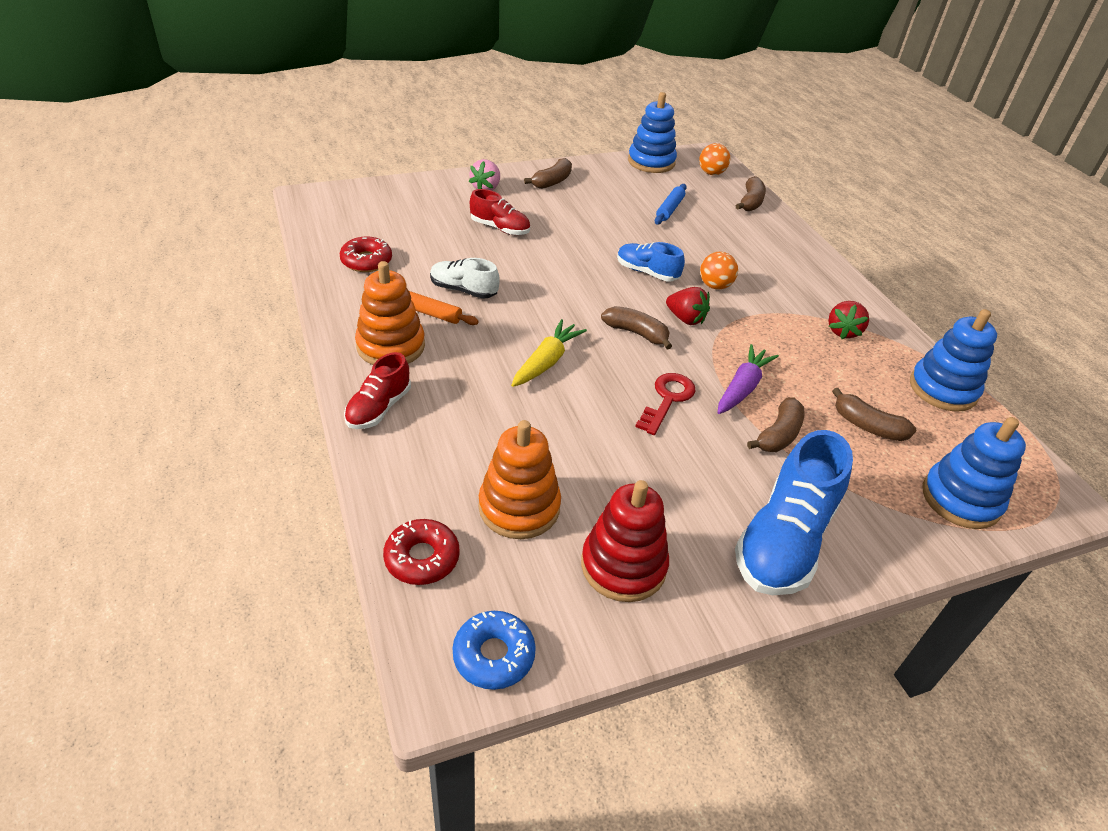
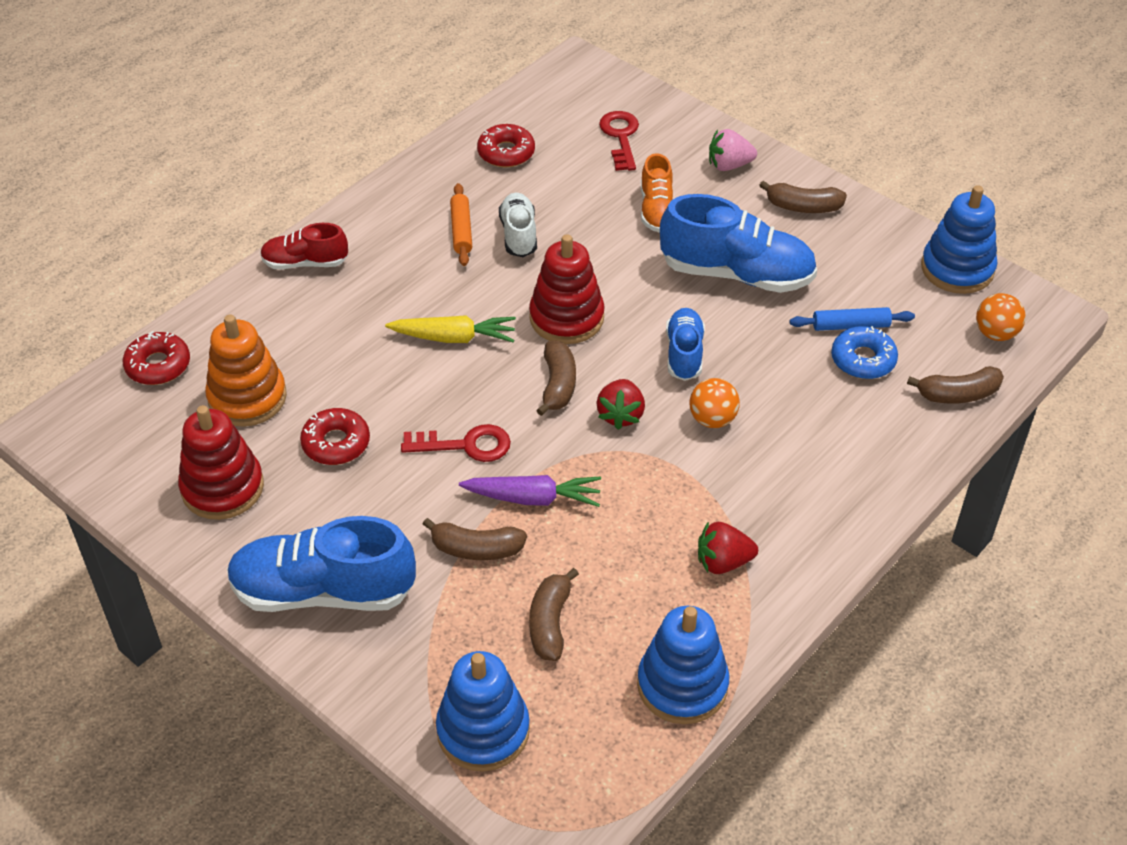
camera: 65 degrees right, 5 degrees up
(391, 346) = (392, 230): orange stacking toy -> none
(409, 212) = (620, 137): none -> red key
(494, 655) = (91, 444): blue donut -> blue donut (863, 360)
(500, 228) = (657, 210): red shoe -> orange shoe
(571, 303) = (566, 318): none -> red stacking toy
(590, 225) = (736, 274): none -> blue shoe
(617, 470) = (336, 443): none -> red donut

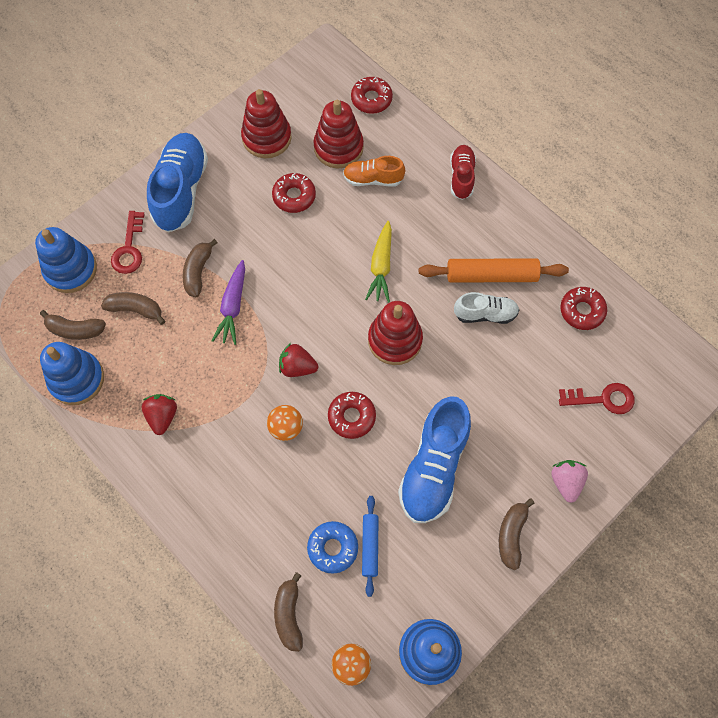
camera: 95 degrees right, 20 degrees up
(247, 397) = (338, 147): orange stacking toy -> red stacking toy
(461, 230) = (491, 275): orange rolling pin -> orange rolling pin, size x1.68
(466, 445) = (283, 270): red key -> red key (129, 248)
(558, 385) = (330, 329): brown banana -> brown banana (75, 330)
(657, 210) = (510, 417): orange shoe -> orange shoe (373, 179)
(684, 353) = (351, 417): blue shoe -> red donut

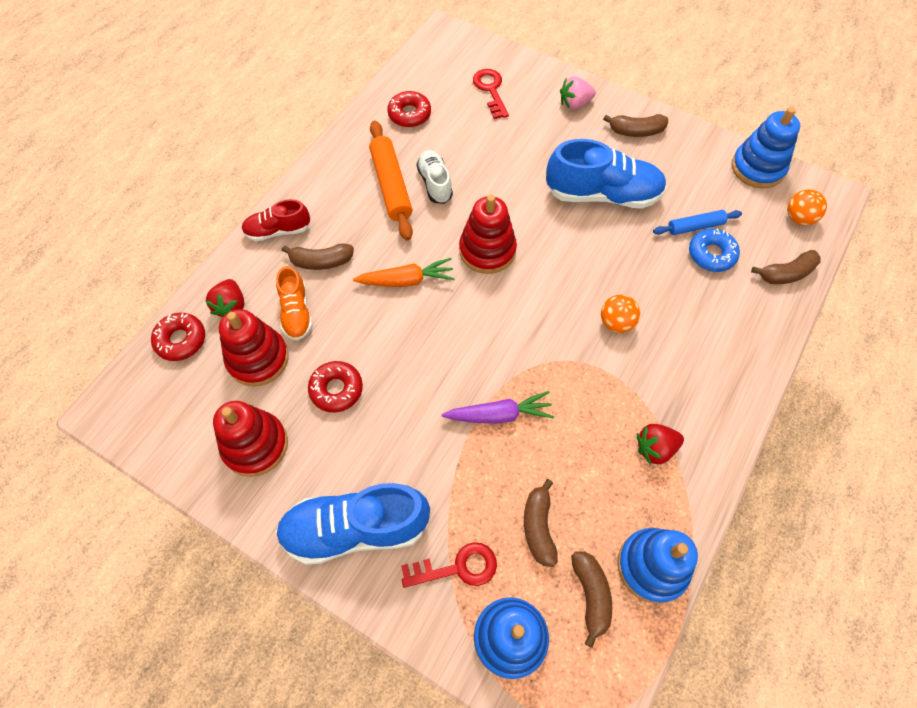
camera: 105 degrees left, 5 degrees down
(198, 272) = (466, 468): brown banana -> brown banana (321, 261)
(297, 367) = (547, 329): red strawberry -> red strawberry (231, 306)
(351, 417) = (581, 268): red donut -> none
(381, 266) = (406, 280): yellow carrot -> orange carrot

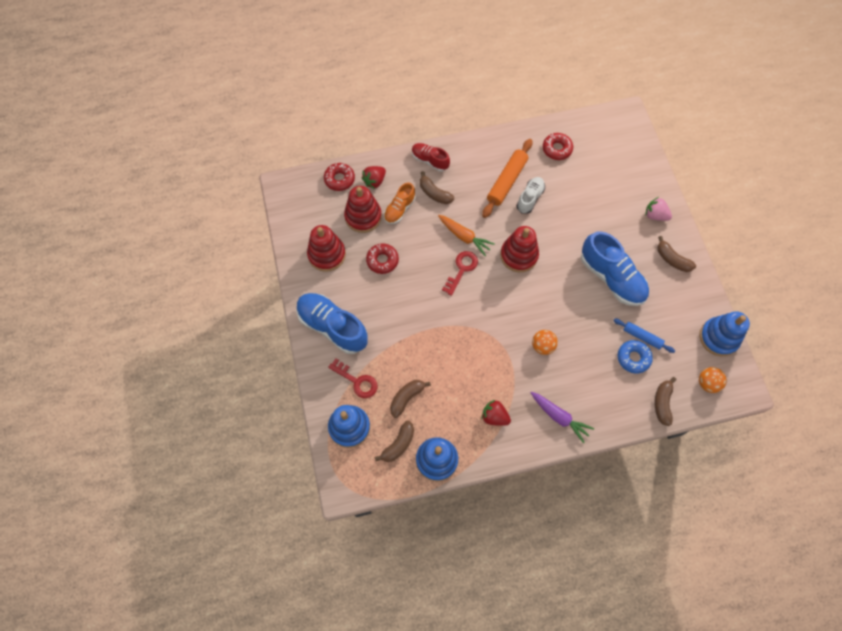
camera: 45 degrees right, 5 degrees up
(490, 90) = (616, 169): red key -> red key (462, 269)
(499, 415) = (440, 336): purple carrot -> purple carrot (559, 417)
(786, 273) = (662, 403): brown banana -> brown banana turned 75 degrees clockwise

